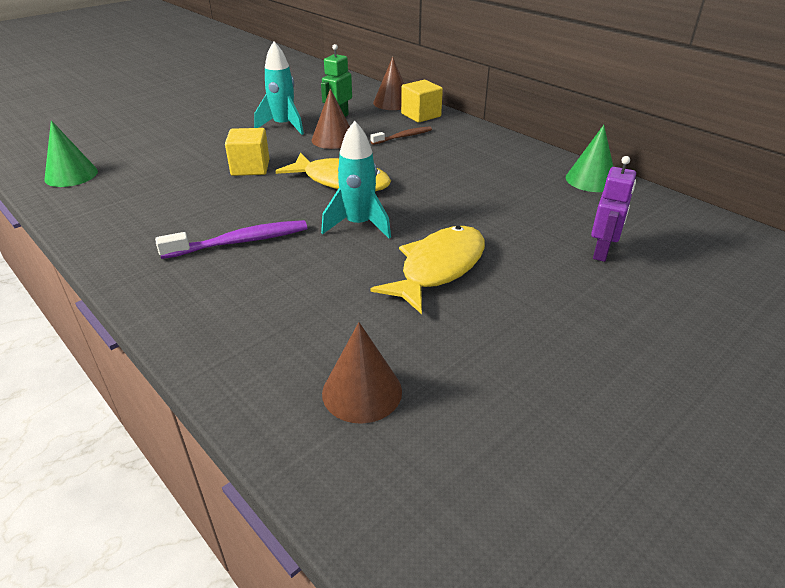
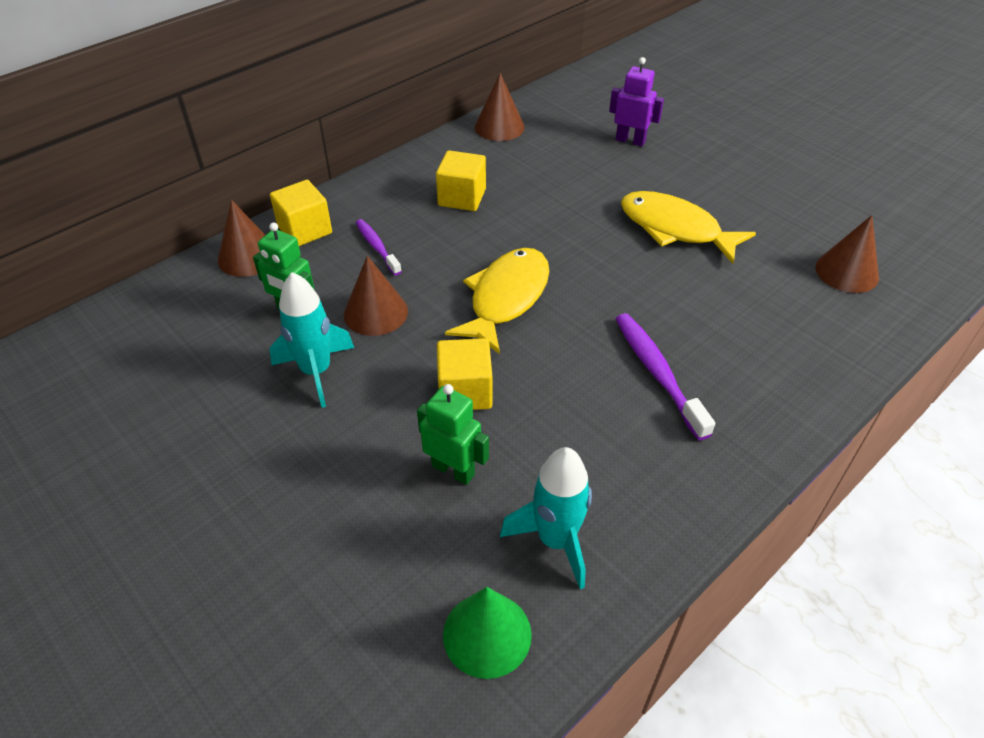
camera: 90 degrees left, 10 degrees up
(187, 165) = (453, 470): none -> green robot
(358, 225) = (607, 281): turquoise rocket -> turquoise rocket (556, 540)
(403, 137) = (377, 247): brown toothbrush -> purple toothbrush
(470, 164) = (462, 197): none -> yellow cube
(591, 180) = (499, 127): green cone -> brown cone

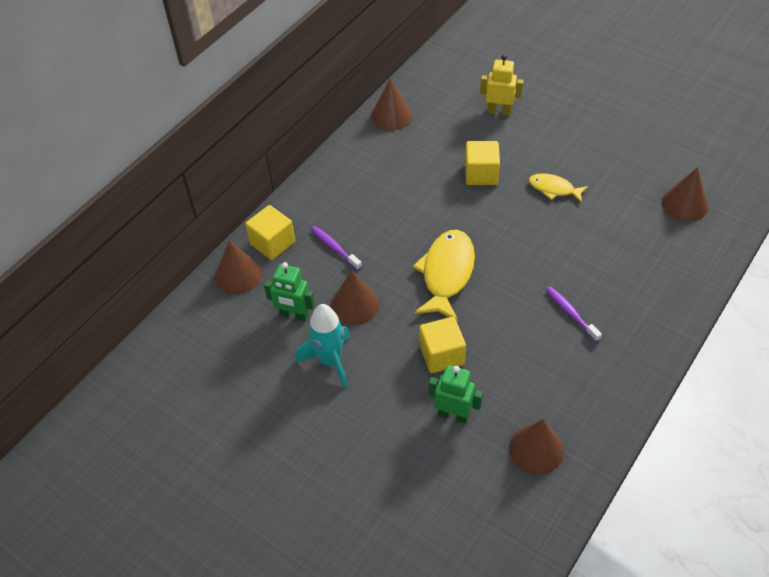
camera: 10 degrees left, 5 degrees up
(462, 197) = (384, 190): yellow cube -> yellow cube (481, 174)
(487, 634) = (511, 519): green cone -> none
(556, 540) = (536, 449): turquoise rocket -> brown cone
(630, 140) = (499, 111): purple robot -> yellow robot
(657, 373) = (570, 313): purple toothbrush -> purple toothbrush, size x0.63
(675, 229) = (554, 189): yellow fish -> yellow fish, size x0.56

